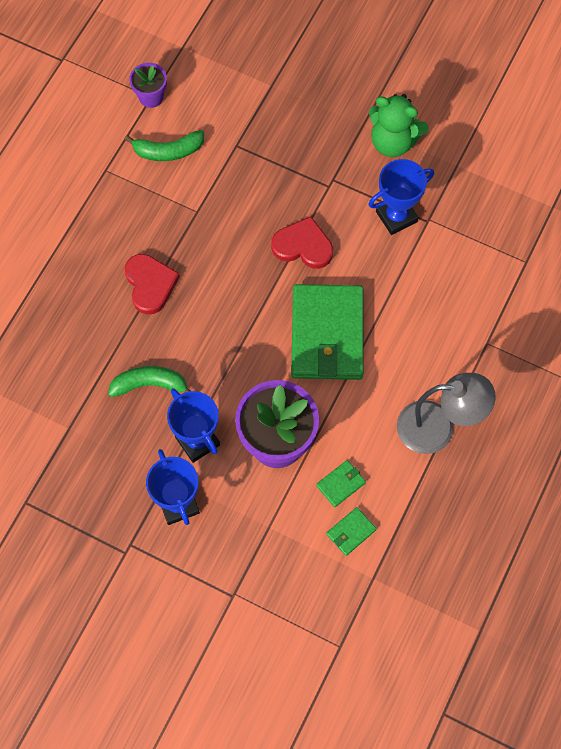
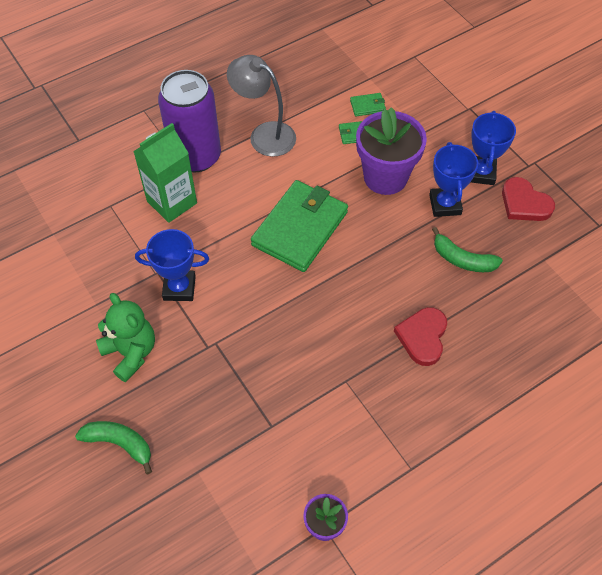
camera: 150 degrees left, 10 degrees down
(168, 151) = (339, 455): green banana -> green banana (119, 443)
(303, 246) = (272, 303): red heart -> red heart (524, 203)
(470, 296) = (172, 202): none -> green carton
(488, 361) = (196, 156): none -> purple can

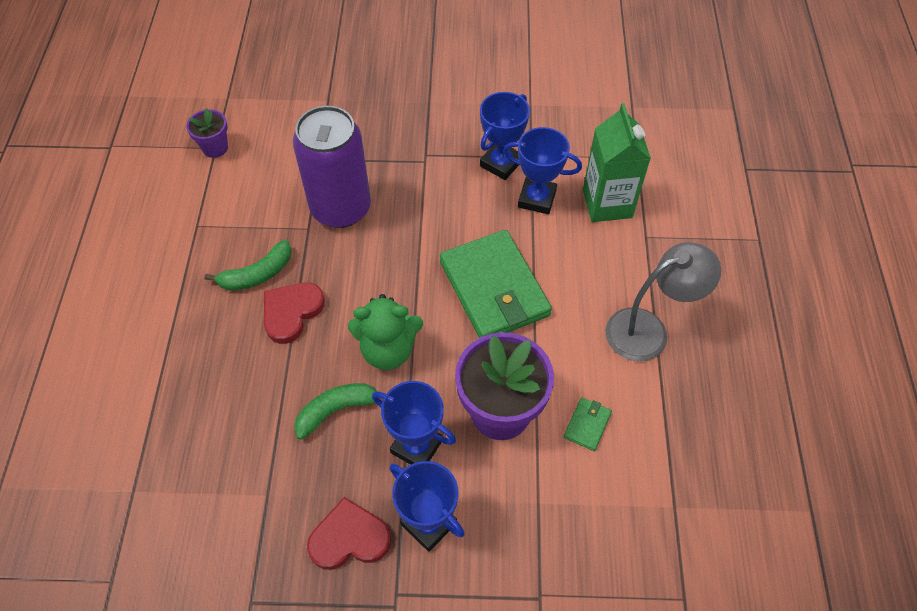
camera: 125 degrees right, 0 degrees up
(119, 443) = (391, 68): green banana -> green banana (257, 274)
(131, 353) = (463, 106): green teddy bear -> green teddy bear (388, 350)
(196, 156) = (657, 252): purple can -> purple can (341, 208)
(199, 246) = (537, 199): none -> blue trophy
(367, 106) = (625, 469): green wallet -> none
(422, 337) = (291, 312): red heart -> red heart turned 105 degrees counterclockwise

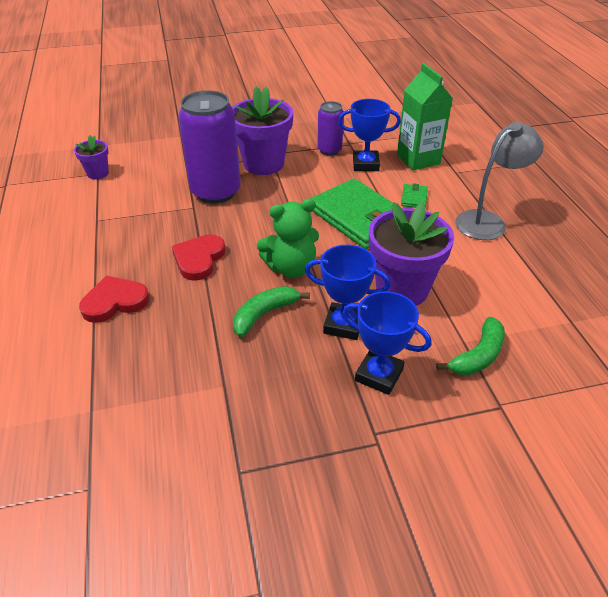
camera: 15 degrees left, 15 degrees down
(257, 274) = (160, 241): green banana -> green banana (478, 356)
(349, 538) = (313, 401): red heart -> red heart (115, 302)
(412, 172) = (263, 164): none -> purple flower pot
(501, 163) = (329, 150): blue trophy -> purple can
(587, 425) = (474, 284): green wallet -> green wallet (414, 198)

